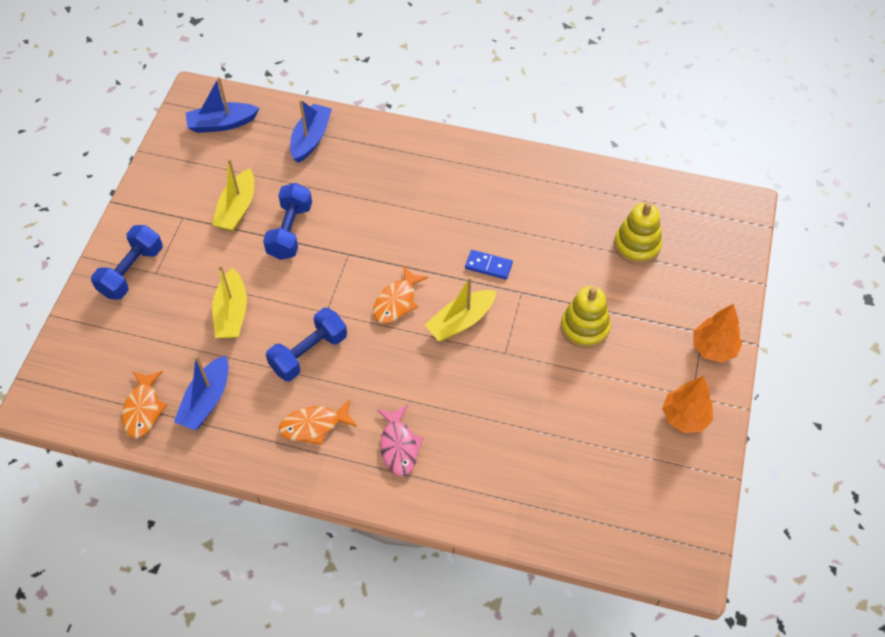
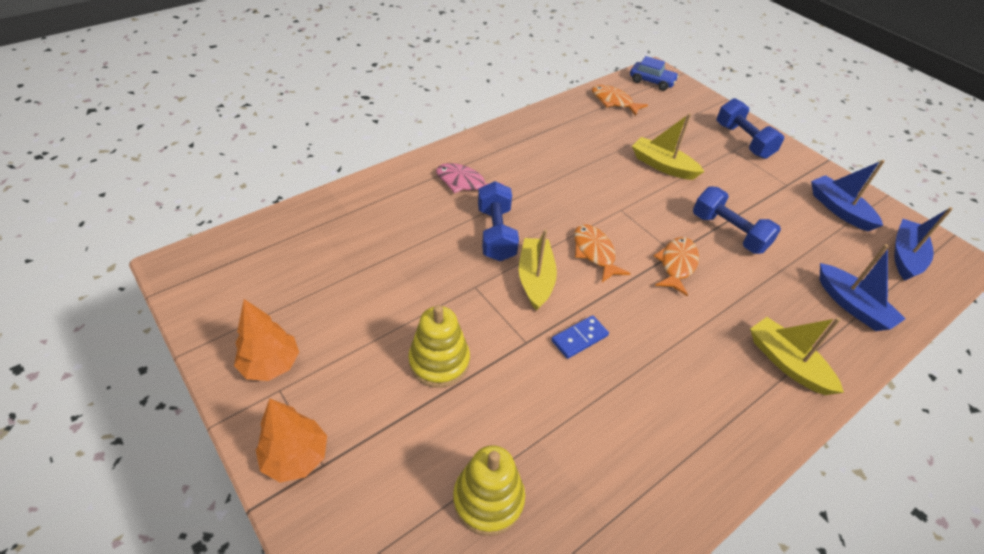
camera: 125 degrees right, 10 degrees down
(66, 397) = (651, 82): none -> blue car
(206, 400) = (595, 125): blue boat -> blue boat (839, 209)
(237, 208) = (778, 216): yellow boat -> yellow boat (787, 363)
(309, 353) = (589, 182): blue dumbbell -> blue dumbbell (496, 234)
(314, 425) = (525, 156): orange fish -> orange fish (677, 265)

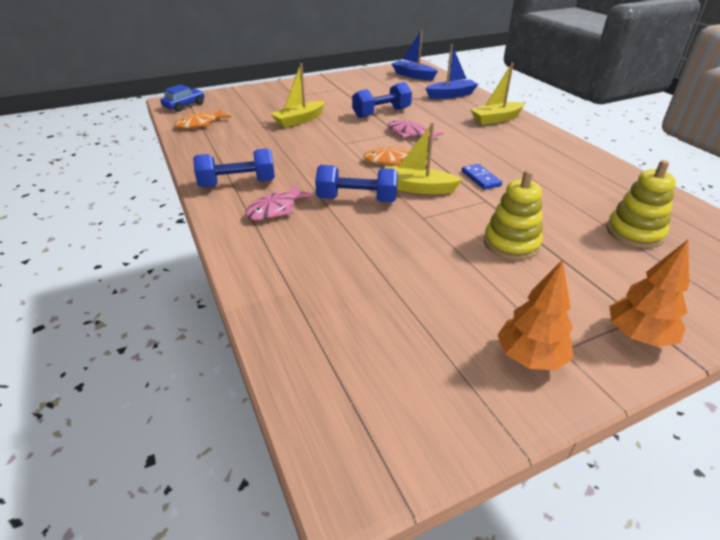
camera: 75 degrees left, 10 degrees down
(677, 265) = (410, 134): orange fish -> pink fish
(743, 141) = (286, 91): blue dumbbell -> blue dumbbell (238, 184)
(839, 209) = (369, 81): blue boat -> none

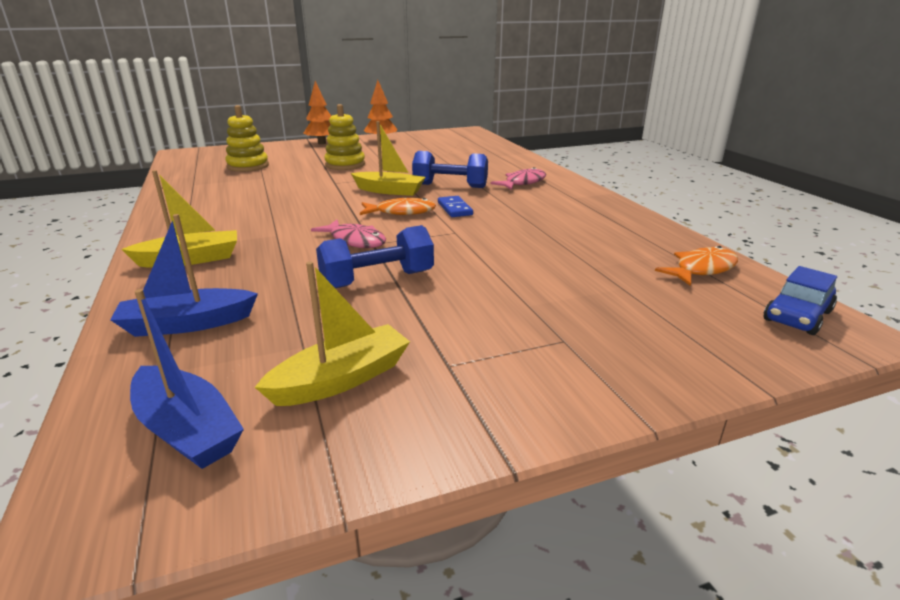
camera: 175 degrees left, 10 degrees down
(238, 184) = (570, 198): blue dumbbell -> none
(299, 120) = (529, 270): yellow boat -> yellow boat (341, 379)
(480, 178) = (319, 195): blue domino -> blue domino (455, 209)

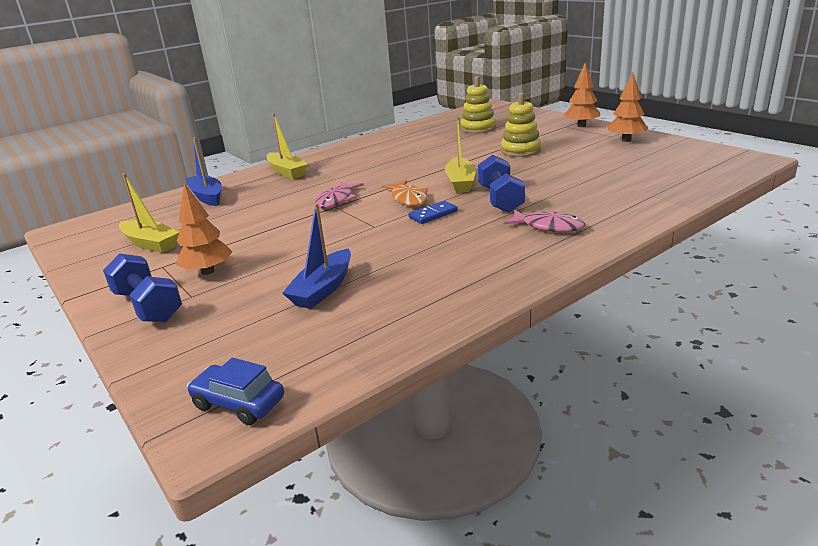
camera: 75 degrees right, 0 degrees up
(187, 429) = (115, 226): blue boat -> blue boat (323, 289)
(377, 280) = (272, 223): blue dumbbell -> blue dumbbell (148, 306)
(496, 327) = (207, 271): none -> orange tree
(702, 269) = (336, 348): orange fish -> none

